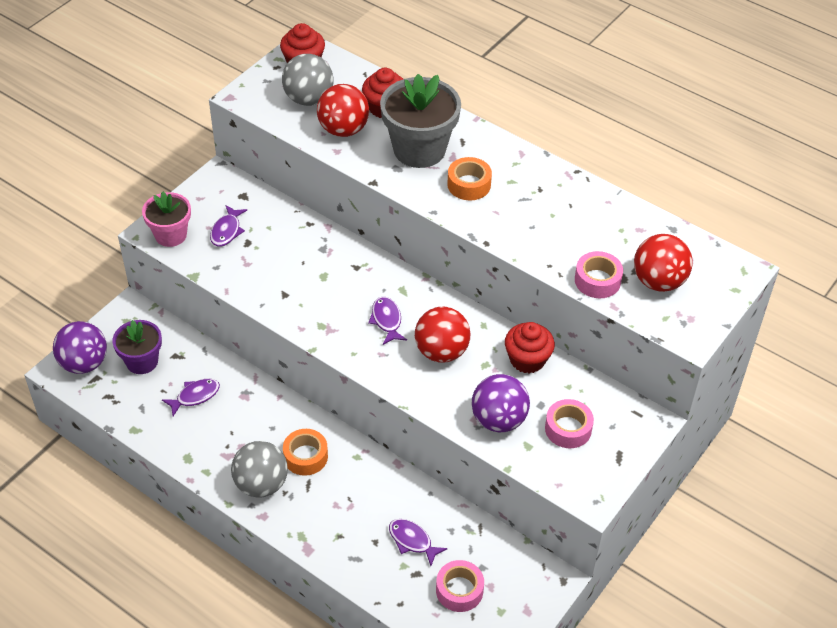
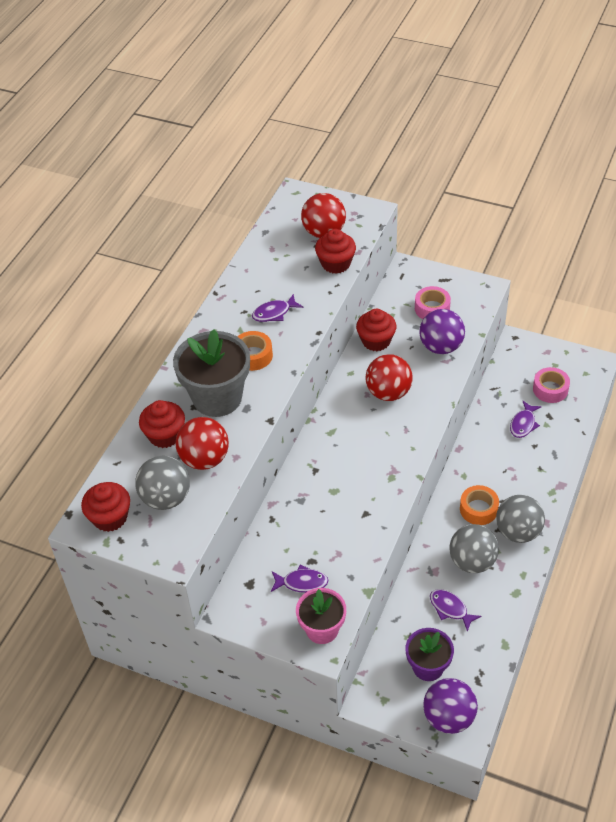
camera: 100 degrees left, 0 degrees up
(241, 431) = (472, 561): none -> grey ball
(386, 320) = (369, 434): purple fish -> purple fish (274, 313)
(597, 280) = (336, 263): pink tape -> red cupcake

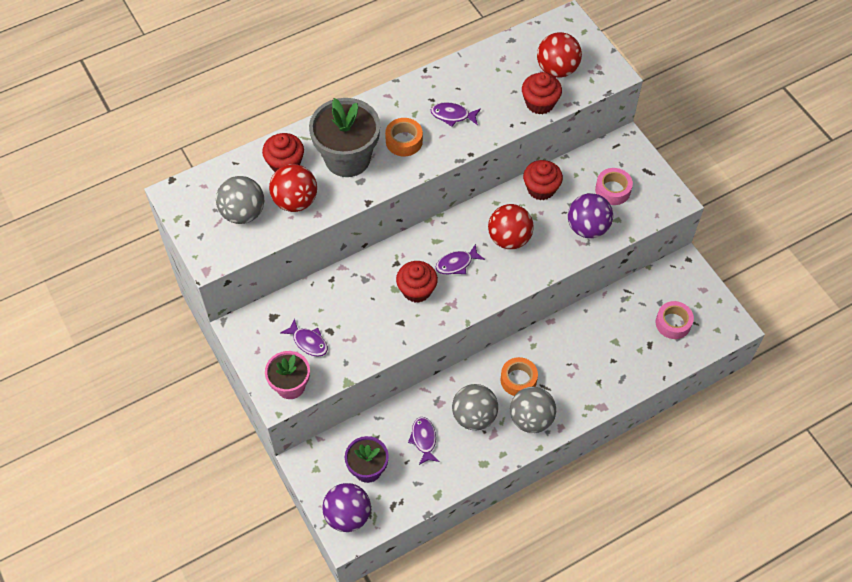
camera: 35 degrees right, 10 degrees up
(110, 517) = (195, 201): red cupcake -> red cupcake (417, 290)
(523, 424) = (622, 337): purple fish -> purple fish (456, 264)

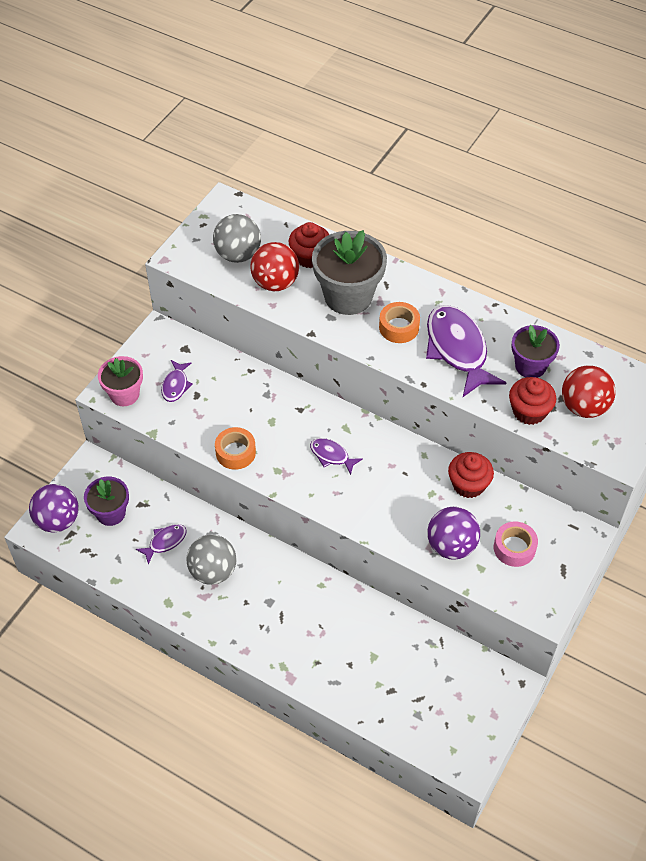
camera: 60 degrees right, 5 degrees down
(417, 290) = (281, 438): red cupcake -> none
(452, 115) = (457, 349): purple fish -> purple fish, size x2.04
(499, 80) = (530, 366): none -> purple flower pot
(509, 238) = (390, 485): red ball -> none
(518, 380) = (275, 590): orange tape -> orange tape (235, 452)
(531, 419) = (239, 620): grey ball -> none
(673, 323) = (431, 702): pink tape -> none

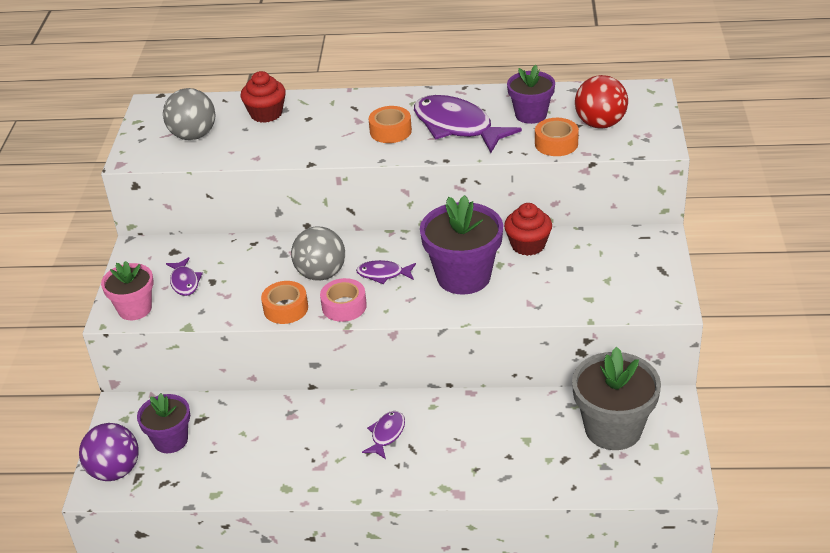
camera: 25 degrees left, 15 degrees down
(165, 542) = (247, 439): purple fish -> purple fish (386, 434)
(213, 571) = (315, 442): grey ball -> grey ball (321, 274)
(275, 283) = (246, 142): red ball -> none
(348, 296) = (325, 127): grey flower pot -> grey flower pot (613, 429)
(394, 491) = (463, 276): none -> purple flower pot
(451, 546) = (549, 294): purple ball -> none
(514, 548) = (606, 272): pink tape -> pink tape (344, 306)
(529, 411) = (556, 144): red cupcake -> orange tape

